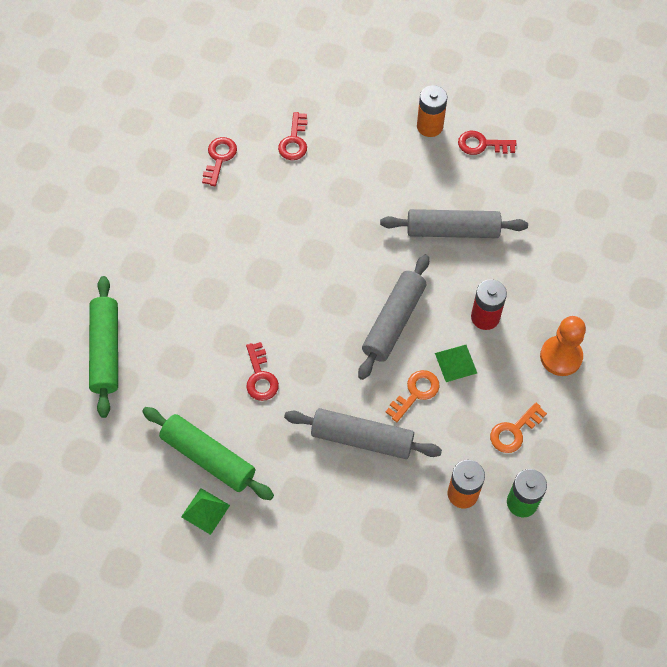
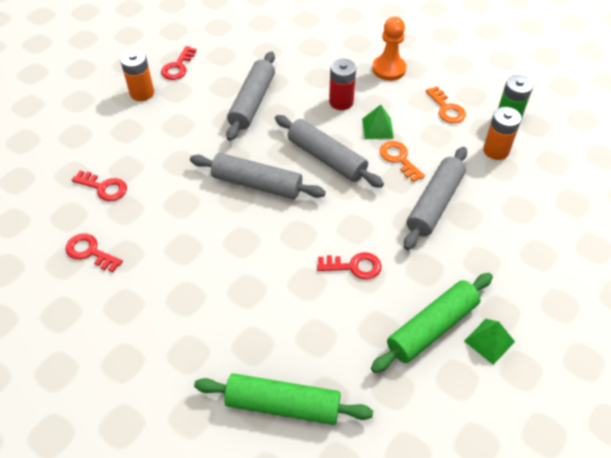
camera: 75 degrees left, 10 degrees down
(338, 267) = (257, 184): none -> grey rolling pin

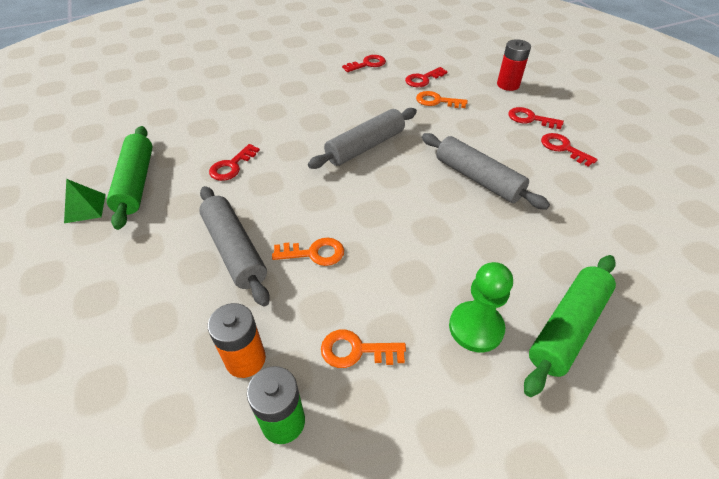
camera: 120 degrees right, 5 degrees down
(142, 93) = (530, 119): orange battery -> red key
(145, 162) = (436, 101): none -> orange key
(283, 405) = (180, 99): green rolling pin -> green rolling pin (567, 327)
(326, 158) = (360, 199): grey rolling pin -> none
(341, 102) = (437, 247): red battery -> red battery (508, 85)
(377, 128) = (372, 258): green pyramid -> none
(389, 69) = (476, 328): orange pawn -> green pawn

